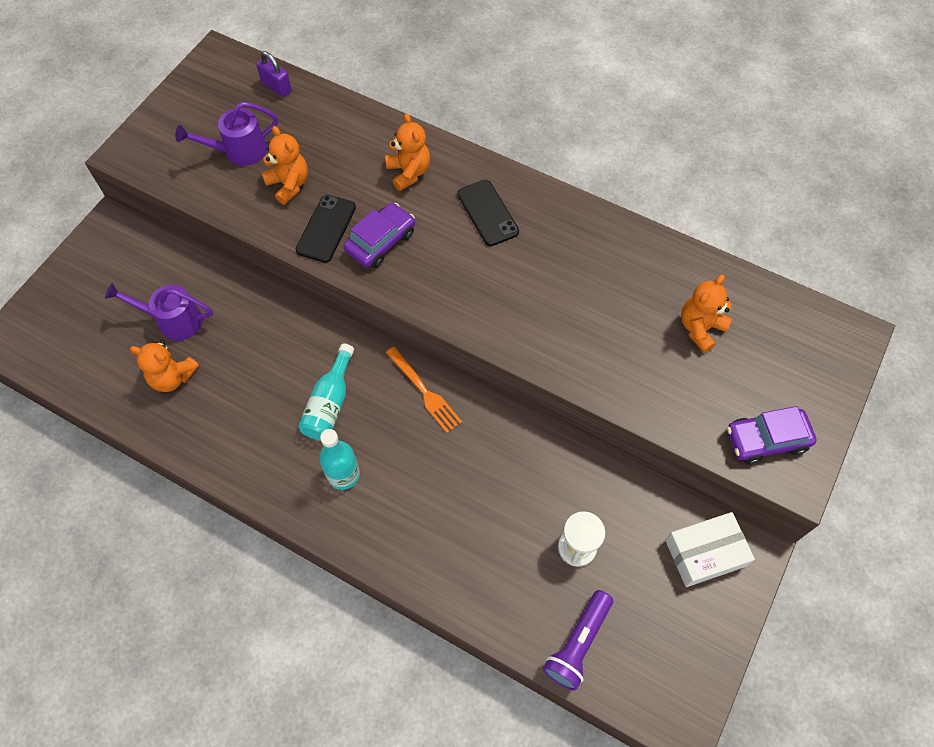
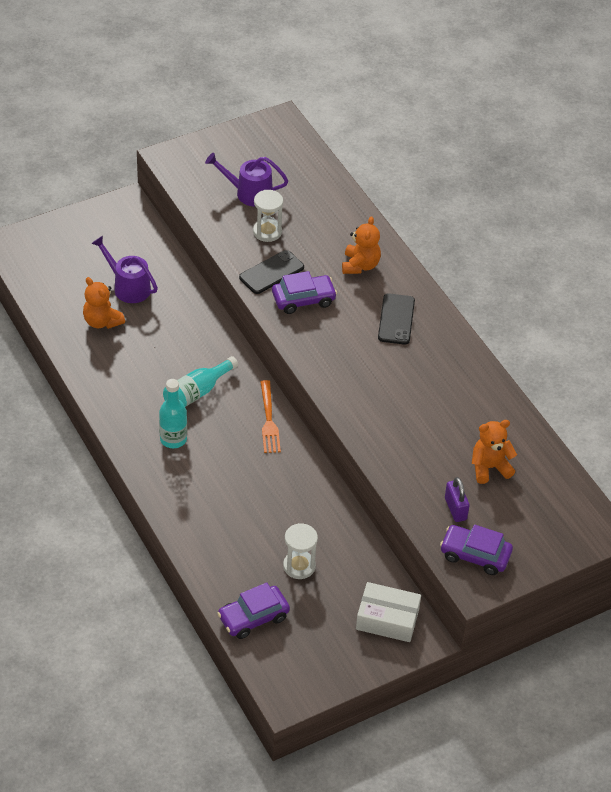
camera: 30 degrees right, 15 degrees down
(276, 87) = (308, 162): purple padlock -> purple padlock (455, 509)
(289, 184) = (267, 232): orange teddy bear -> white hourglass
(578, 643) = (253, 617): purple flashlight -> purple car

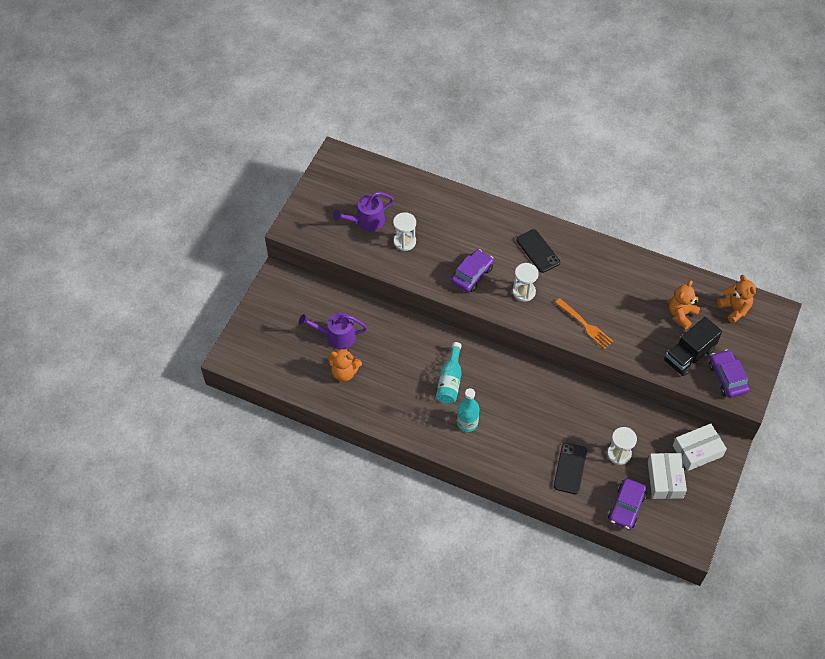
camera: 35 degrees left, 10 degrees up
(269, 420) = (509, 369): orange fork -> orange fork (585, 325)
(271, 272) = (435, 269): black phone -> black phone (570, 468)
(322, 621) = (665, 479): none -> white box
(340, 346) = (524, 292): none -> white hourglass
(360, 265) = (482, 228): orange teddy bear -> orange teddy bear (734, 309)
(455, 509) = (689, 355): purple padlock -> black truck
(475, 555) = (727, 377): purple car -> purple car turned 90 degrees clockwise

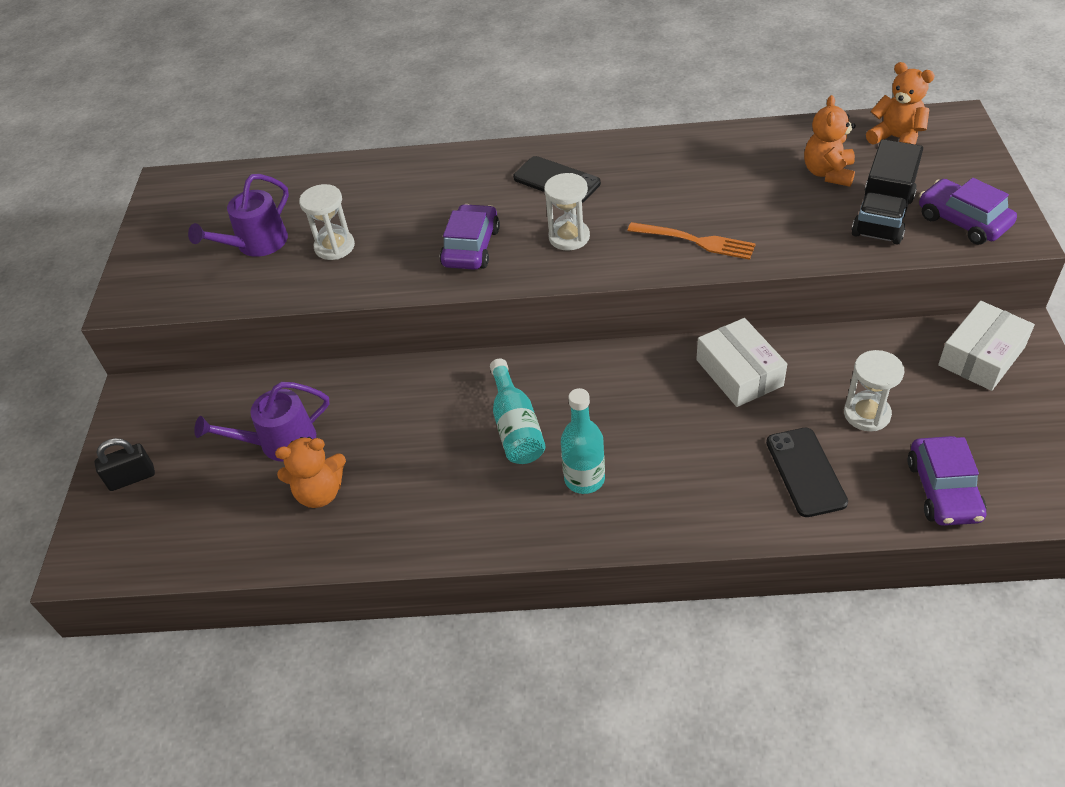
camera: 20 degrees left, 10 degrees down
(262, 323) = (132, 478): none -> black padlock
(665, 479) = (968, 419): white box -> white box (739, 373)

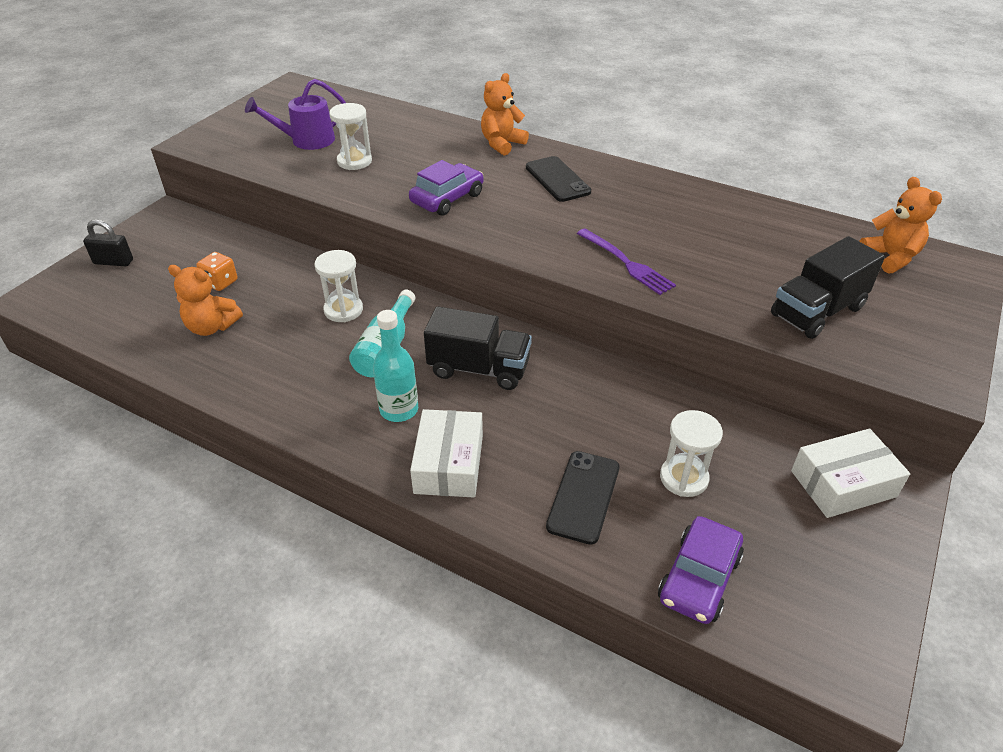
camera: 25 degrees right, 5 degrees down
(280, 442) = (220, 282): purple watering can -> orange dice
(569, 237) = (527, 220): white hourglass -> white hourglass (343, 310)
(619, 403) = (479, 369): none -> black truck
(695, 241) = (626, 263): orange fork -> purple fork
(739, 373) = (599, 392): white box -> white box (448, 464)
(828, 173) = (797, 259): orange teddy bear -> orange teddy bear (502, 144)
(963, 221) = (896, 347): purple car -> none

